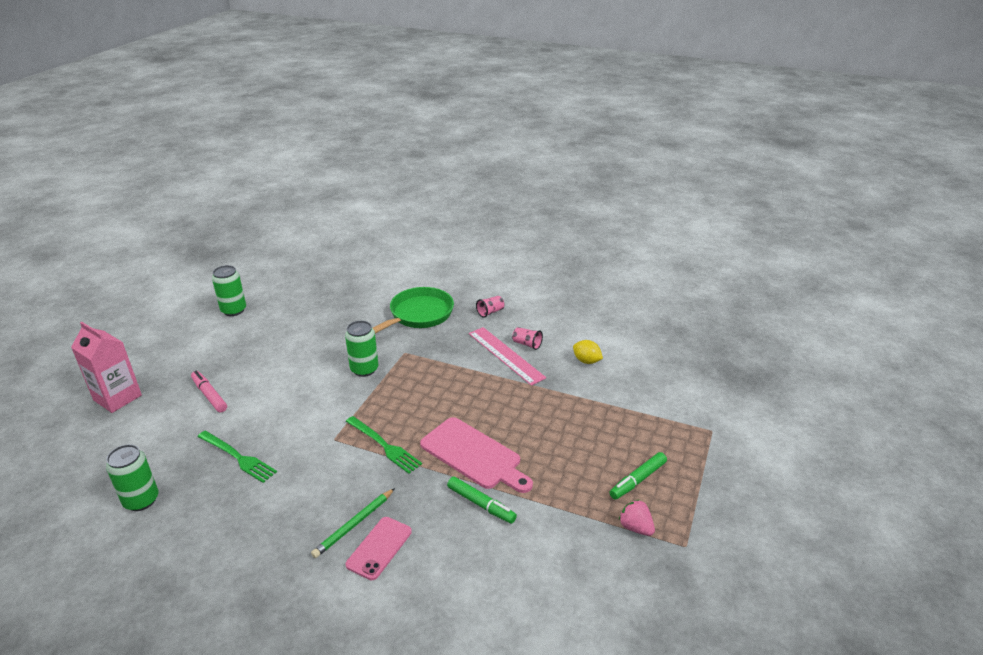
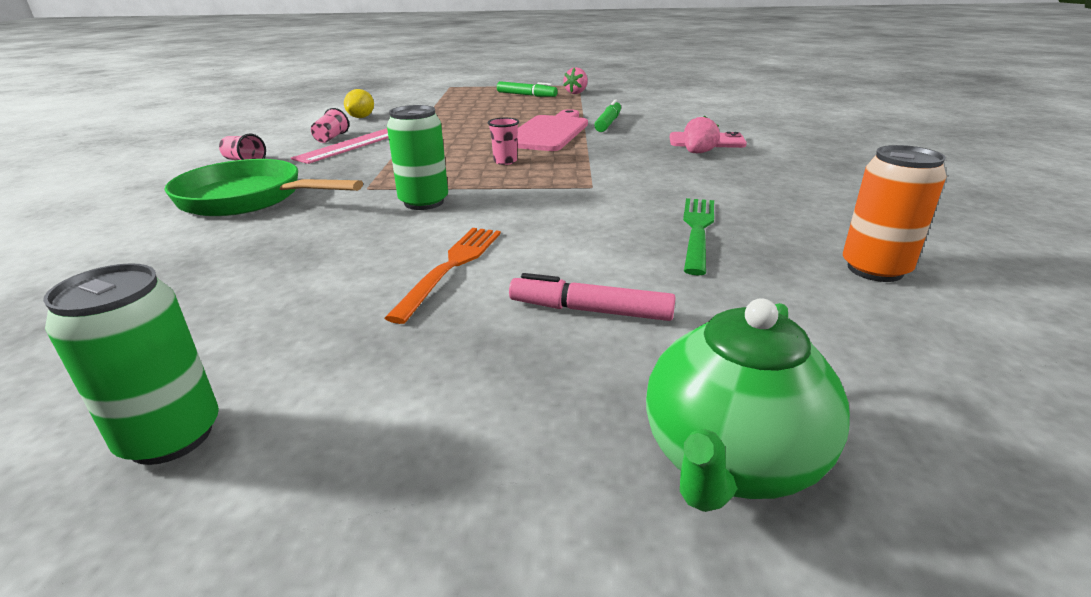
camera: 110 degrees left, 5 degrees down
(117, 397) = (730, 462): pink carton -> green teapot
(141, 500) = (875, 269): green can -> orange can
(209, 395) = (590, 311): pink marker -> pink marker turned 75 degrees clockwise
(280, 367) = (451, 267): none -> orange fork
(354, 524) = (697, 153): green pencil -> pink strawberry
(384, 446) = (575, 163): green fork -> none
(413, 413) = (505, 161): none -> pink cup

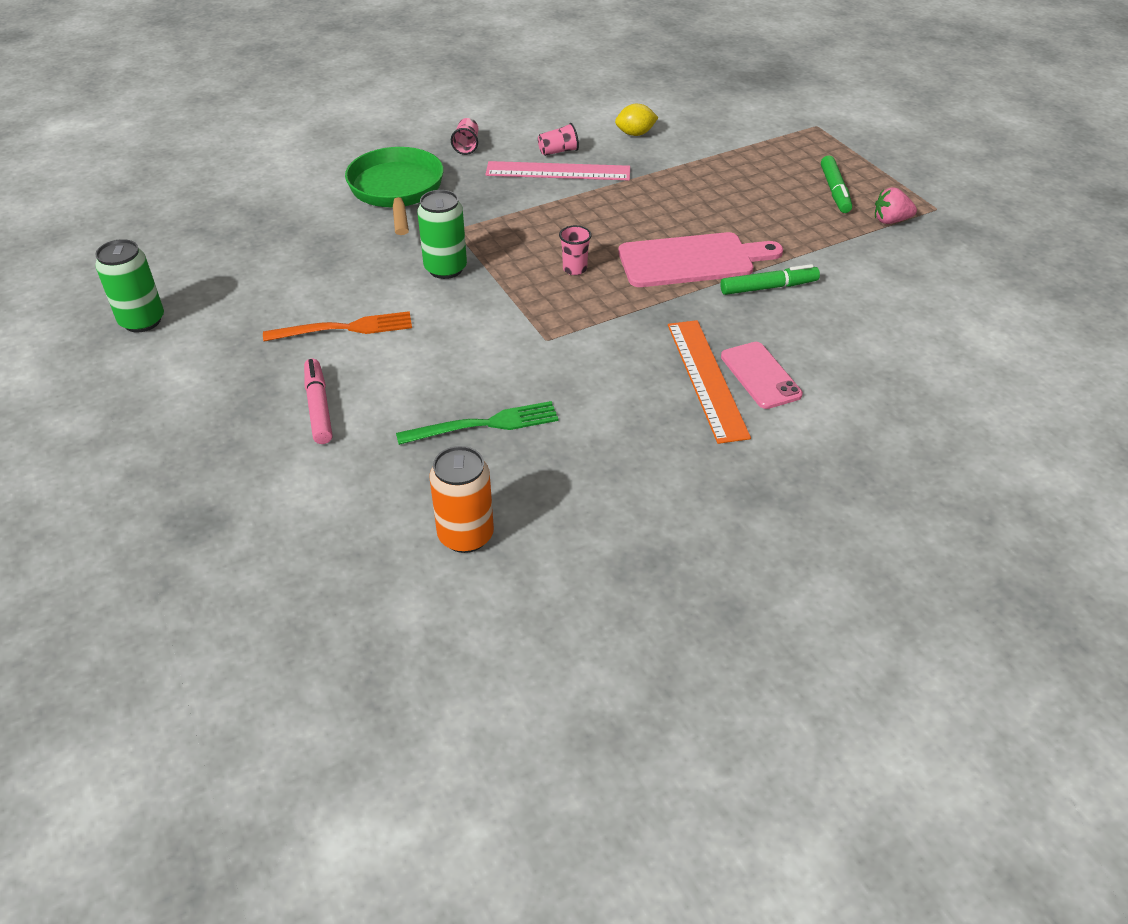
camera: 60 degrees right, 15 degrees up
(697, 153) = (706, 379): pink strawberry -> orange ruler
(730, 462) = (194, 496): green teapot -> none

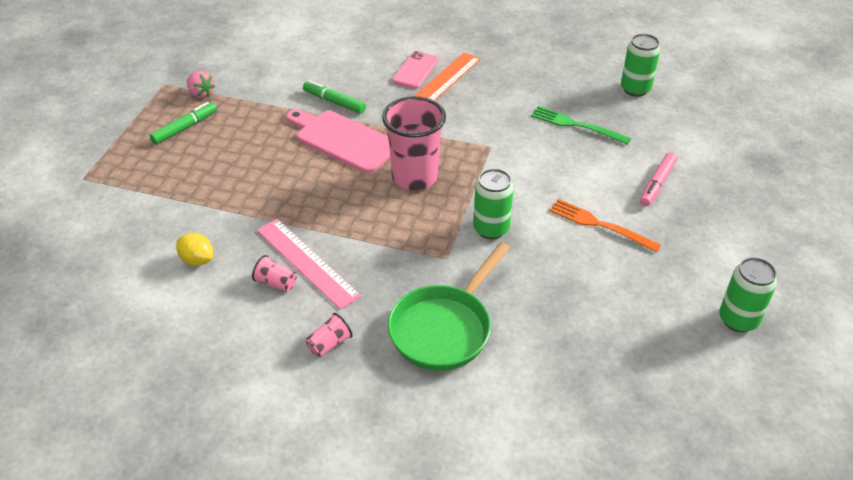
camera: 135 degrees left, 0 degrees up
(466, 535) = (635, 89): orange can -> green can
(575, 269) = (414, 177): pink cup -> pink cup, size x2.38

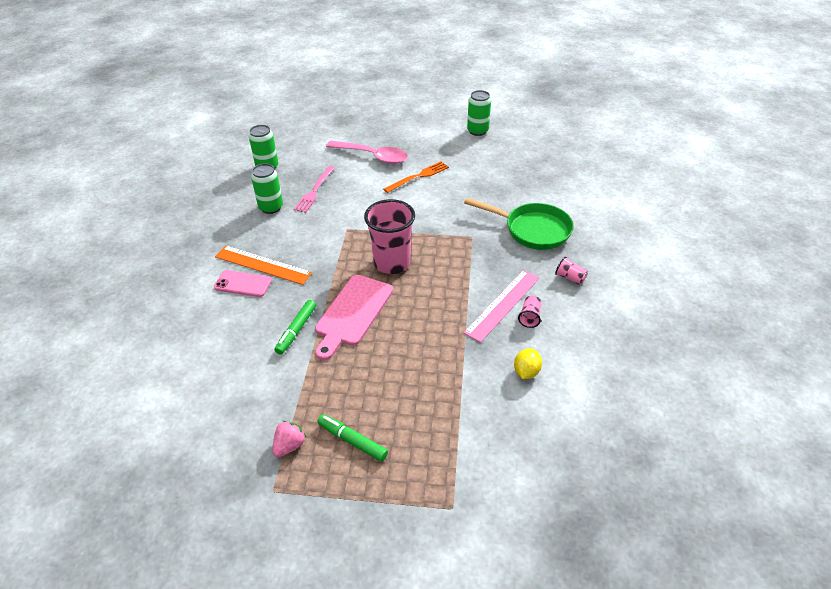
camera: 100 degrees left, 0 degrees up
(491, 229) = (437, 220): green can -> green can (271, 207)
(576, 125) = (314, 191): green fork -> pink fork
(599, 225) = (418, 176): orange fork -> orange fork turned 150 degrees counterclockwise
(657, 184) = (373, 156): pink marker -> pink spoon

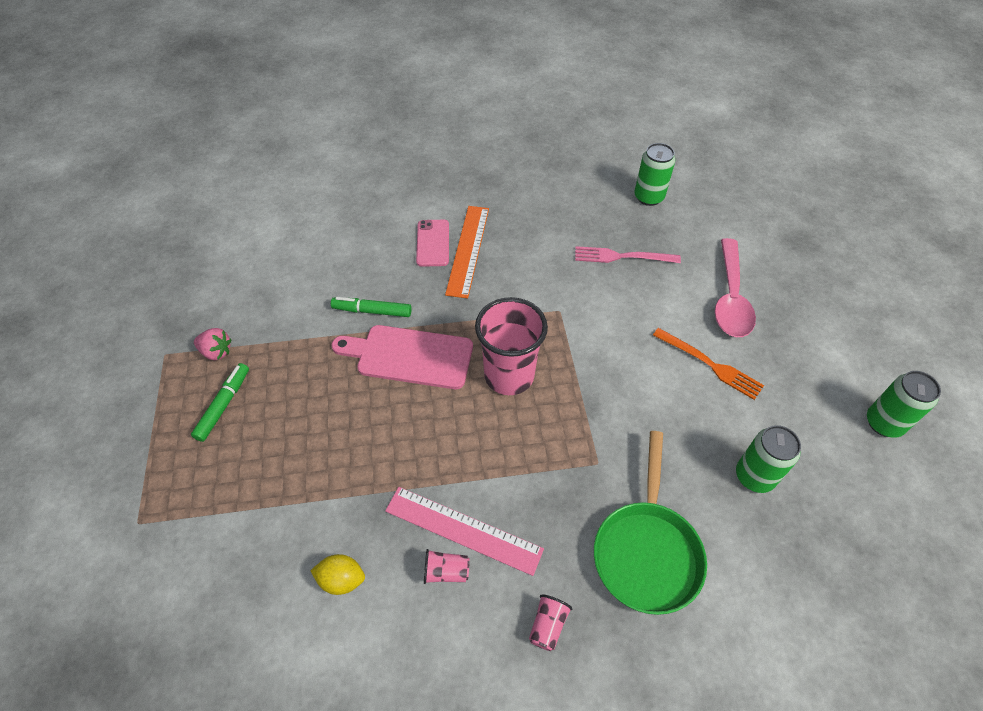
camera: 75 degrees right, 10 degrees up
(271, 207) = (571, 225): green can -> green can (754, 476)

